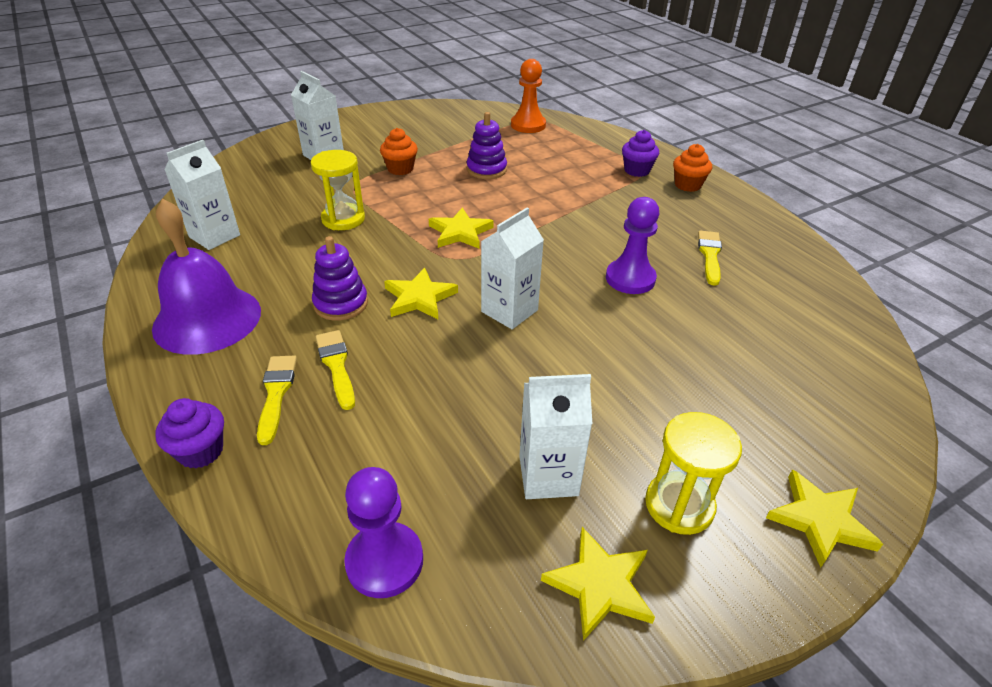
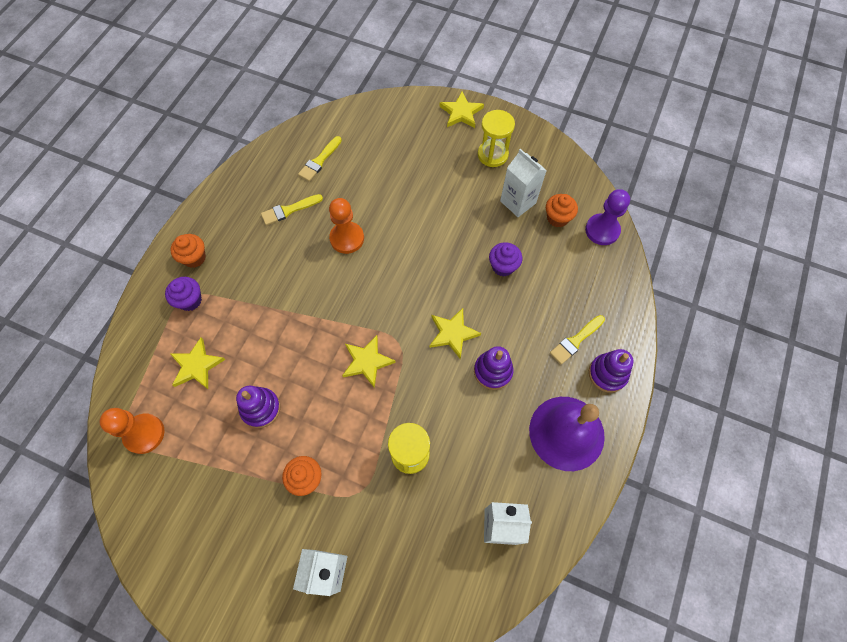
camera: 125 degrees left, 25 degrees up
(201, 451) = (629, 340): purple cupcake -> purple cupcake (503, 266)
(202, 395) = (607, 374): none -> purple stacking toy
(336, 365) = (536, 330): yellow brush -> yellow brush (319, 161)
(470, 510) = (557, 218): none -> orange cupcake
(509, 311) = (426, 280): white carton -> none
(600, 585) = (548, 163): yellow star -> yellow star (197, 366)
(630, 279) = (347, 238): purple pawn -> orange pawn

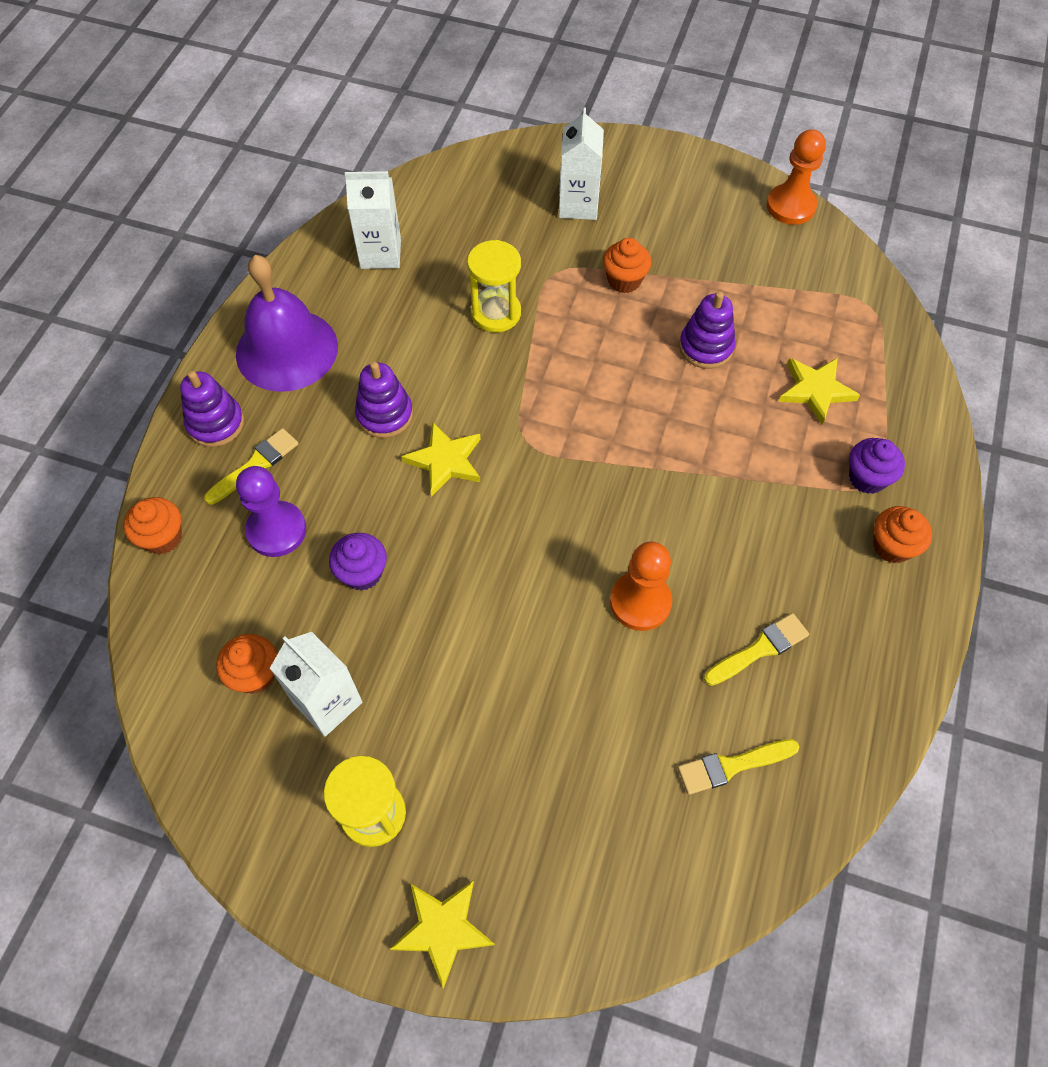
camera: 175 degrees right, 5 degrees down
(144, 434) = (848, 309): orange pawn -> orange pawn (790, 206)
(319, 161) = (732, 766): yellow brush -> yellow brush turned 135 degrees counterclockwise
(367, 362) = (570, 413): yellow star -> none
(602, 230) = (175, 656): purple pawn -> purple pawn (276, 530)
(624, 297) = (162, 537): none -> orange cupcake

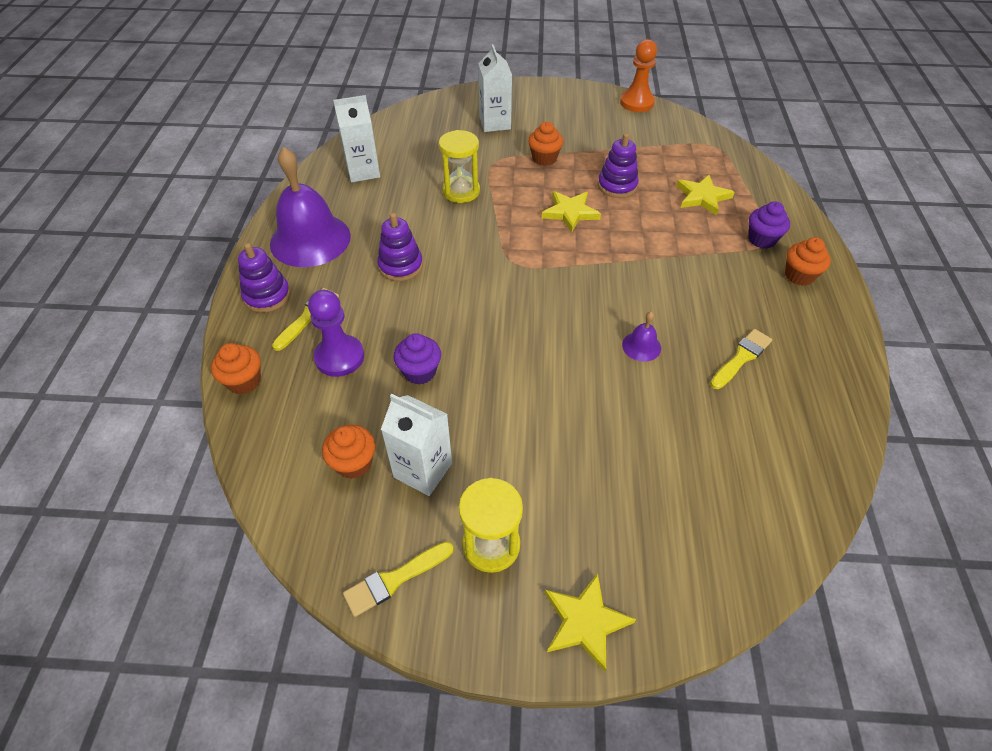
camera: 15 degrees left, 10 degrees down
(445, 461) = (458, 286): yellow star -> yellow star (570, 212)
(640, 602) = (641, 346): orange pawn -> purple bell
(732, 766) = (759, 439): yellow brush -> yellow brush (395, 579)

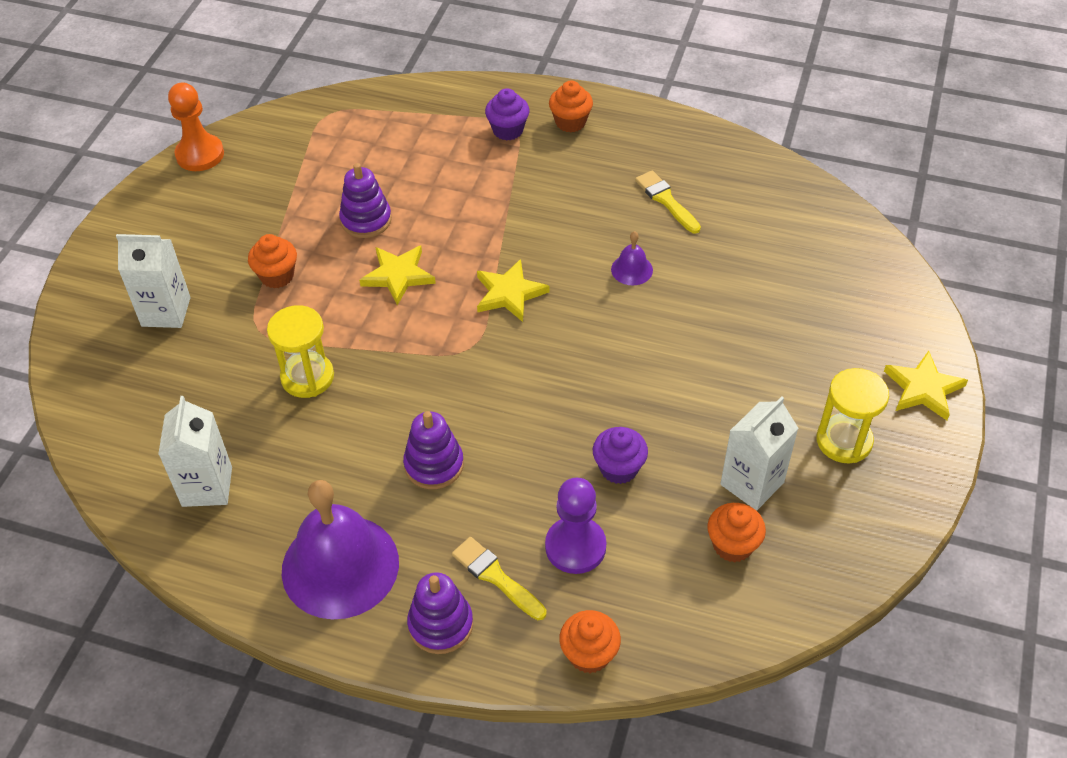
camera: 75 degrees left, 0 degrees up
(395, 579) = (870, 523): yellow brush -> none
(702, 197) = (419, 153): yellow star -> yellow star (509, 293)

